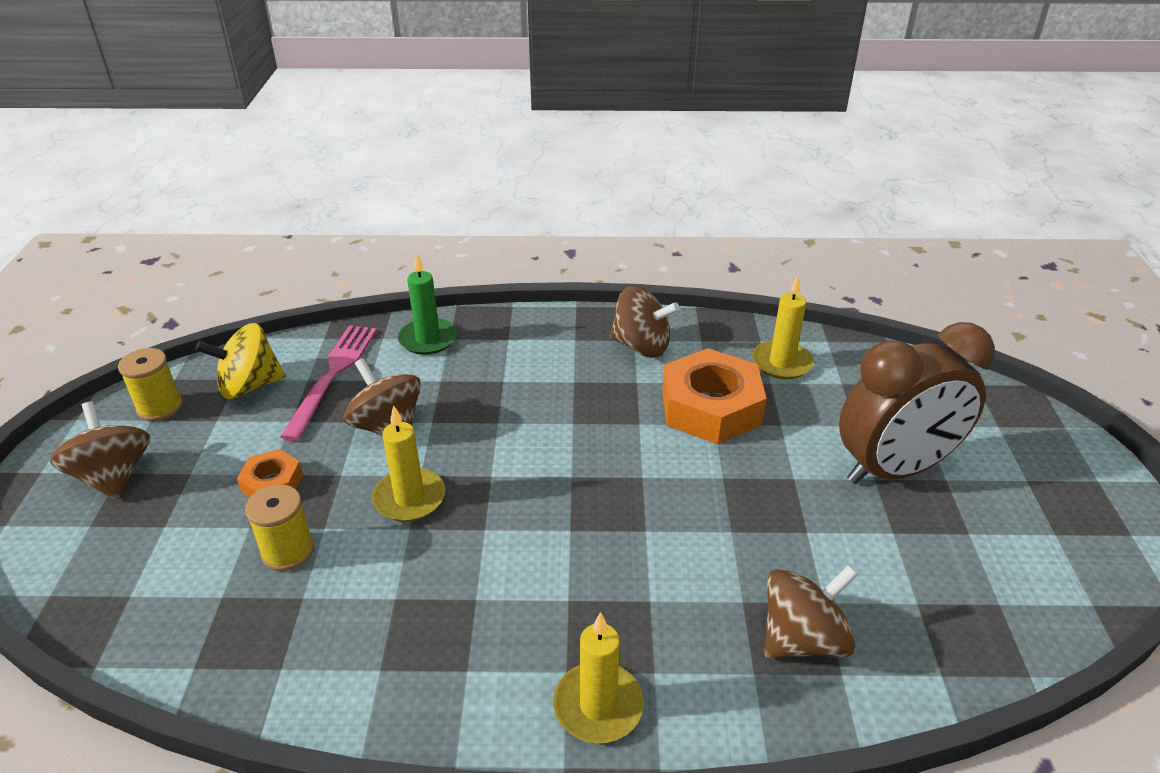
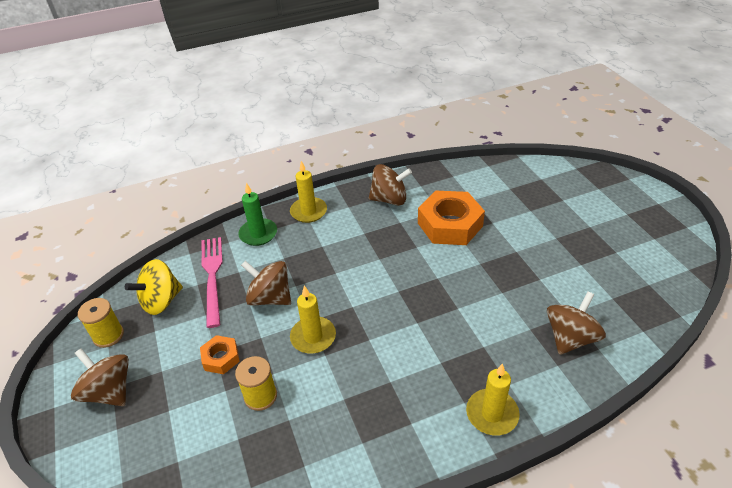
camera: 20 degrees left, 5 degrees up
(781, 363) = (472, 186): yellow candle -> yellow candle (308, 211)
(894, 469) = (562, 229): brown clock -> none

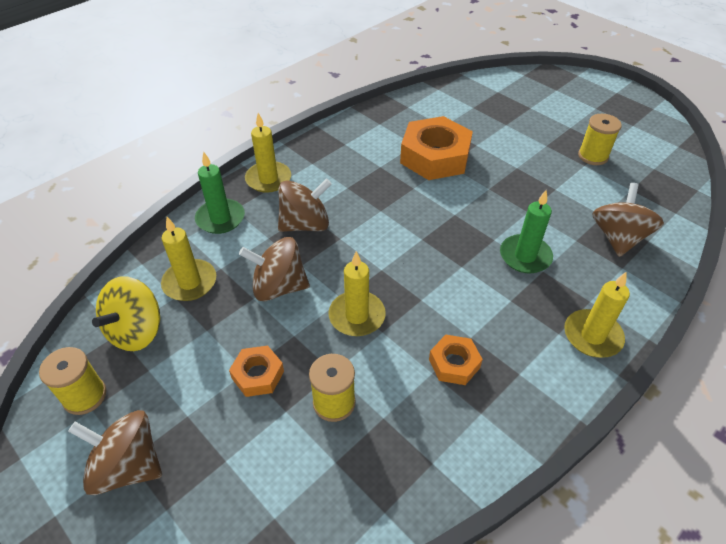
camera: 25 degrees left, 5 degrees up
(212, 276) = (190, 282): pink fork -> yellow candle
(364, 397) = (454, 363): none -> orange nut
(389, 199) = (354, 145): brown spinning top -> brown spinning top (305, 224)
(475, 329) = (525, 256): none -> green candle
(594, 258) = (593, 156): none -> yellow spool

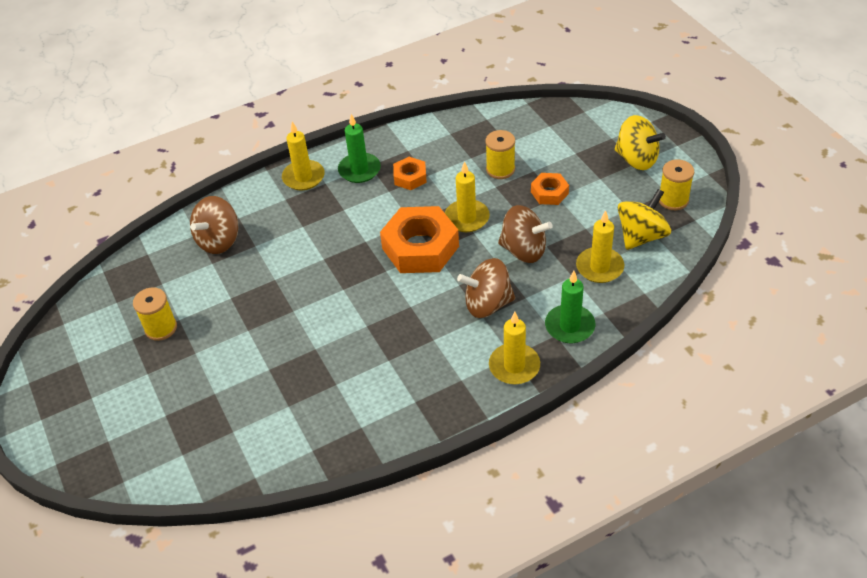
camera: 160 degrees left, 0 degrees up
(128, 466) = (636, 159): brown spinning top -> yellow spinning top
(435, 156) = (323, 361): orange nut -> orange nut (420, 247)
(525, 256) = (308, 239): green candle -> green candle (359, 170)

